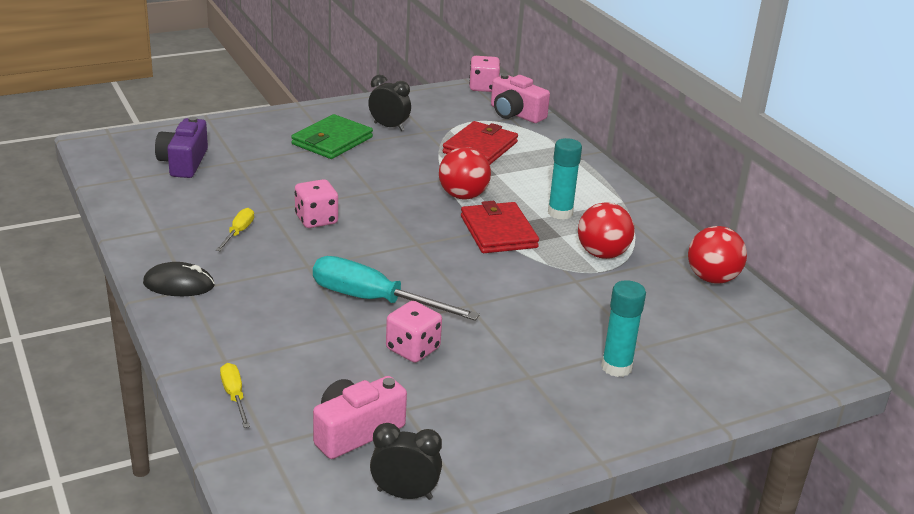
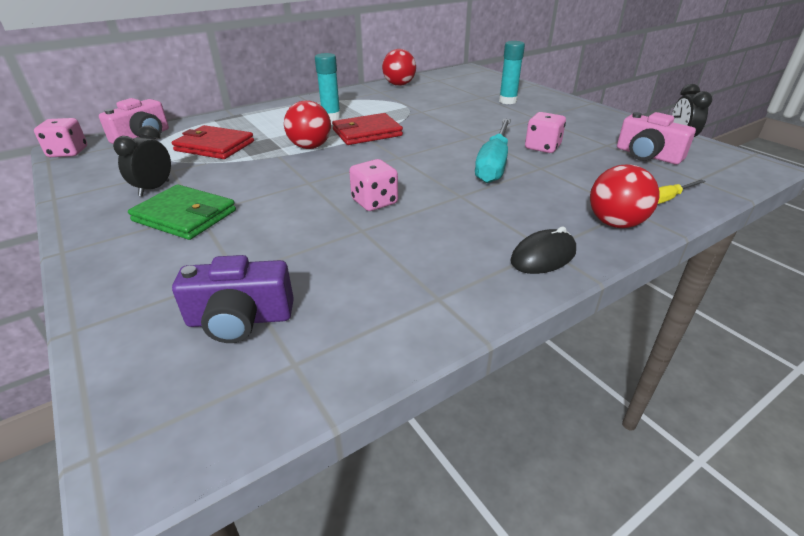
camera: 95 degrees left, 5 degrees up
(179, 284) = (543, 256): black mouse -> black mouse turned 60 degrees clockwise
(238, 232) = (419, 240): yellow screwdriver -> none
(602, 254) = (384, 106): red ball -> red ball (615, 223)

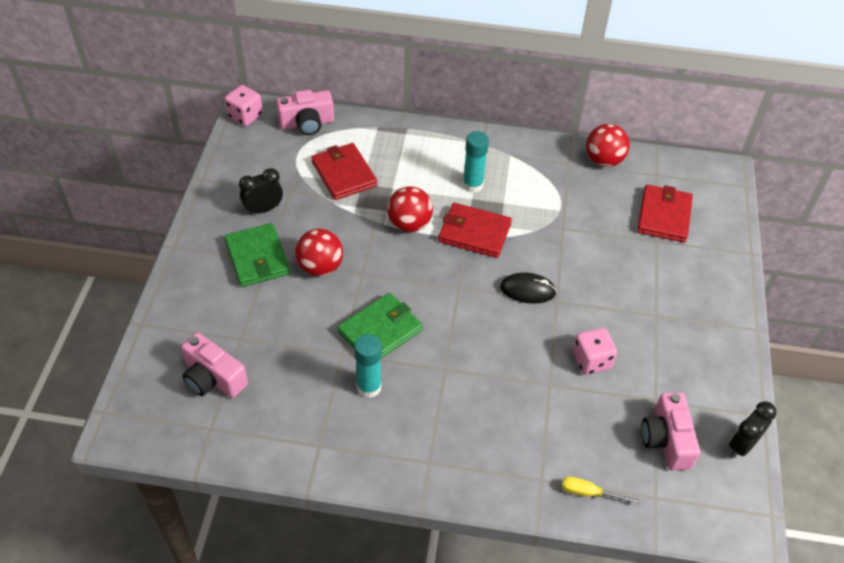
camera: 40 degrees right, 15 degrees up
(240, 319) = (213, 378): purple camera -> pink camera
(374, 202) = (380, 331): pink dice -> green wallet
(468, 89) = (664, 216): none -> red wallet
(493, 164) = (518, 352): turquoise screwdriver -> none
(507, 101) = (671, 266): turquoise glue stick -> turquoise glue stick (369, 387)
(543, 256) = (417, 466): black mouse -> black mouse (527, 290)
(615, 223) = (508, 481): red ball -> red ball (320, 267)

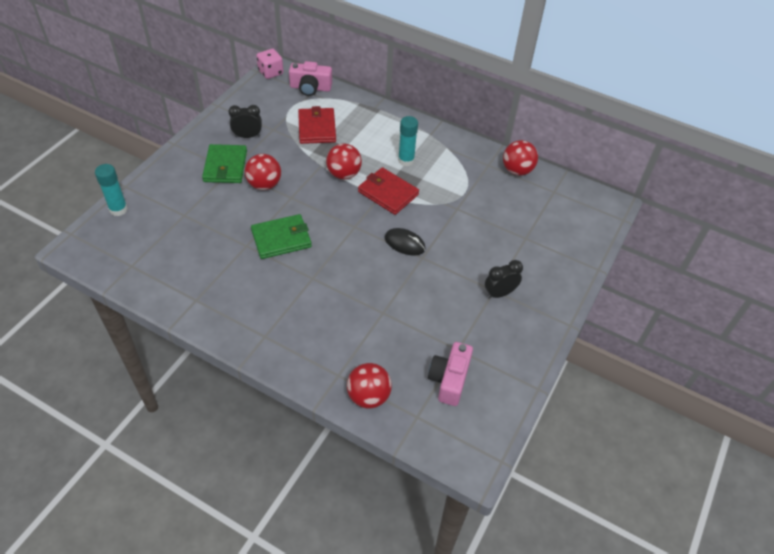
camera: 20 degrees right, 0 degrees up
(213, 378) = (151, 234): pink camera -> none
(369, 387) = (252, 273): turquoise glue stick -> turquoise glue stick (118, 209)
(589, 493) = (368, 396): yellow screwdriver -> red ball
(591, 360) = (424, 306): pink dice -> none
(664, 216) = (542, 222): red wallet -> none
(742, 445) = (507, 403): black clock -> black clock (499, 293)

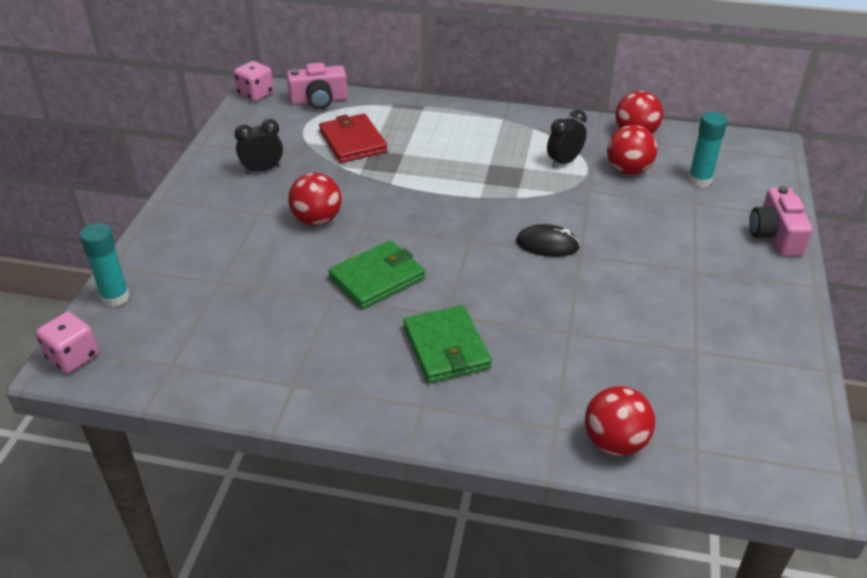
camera: 15 degrees left, 10 degrees down
(78, 244) = (73, 357): none -> pink dice
(225, 166) = (249, 210): green wallet -> green wallet (446, 347)
(344, 174) = (419, 185): red ball -> red ball (628, 170)
(388, 193) = (490, 193): red wallet -> none
(406, 160) = (491, 153): turquoise glue stick -> turquoise glue stick (699, 180)
(449, 380) = (709, 391): pink camera -> pink camera (775, 236)
(499, 293) = (705, 272): black clock -> black clock (564, 162)

